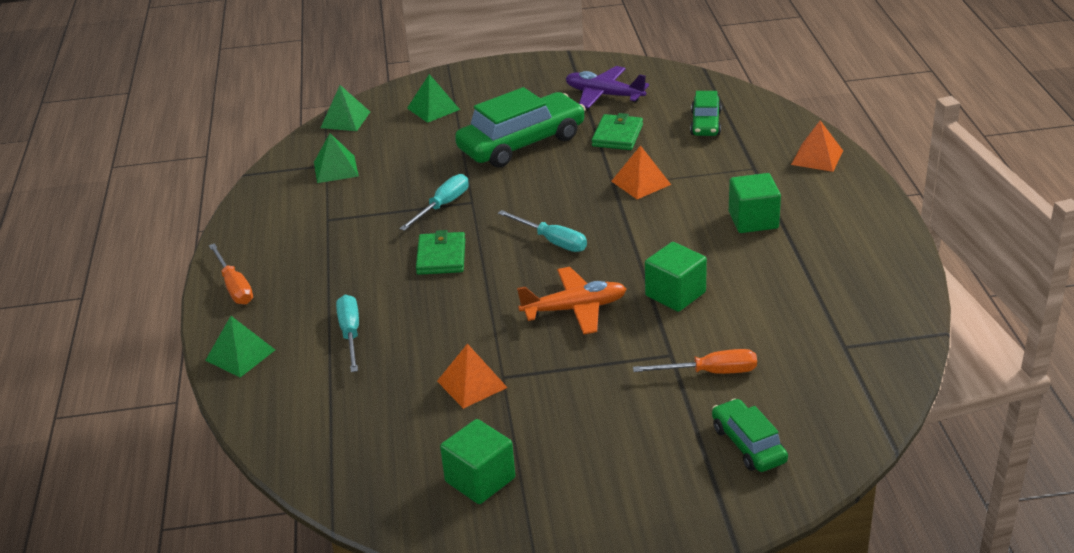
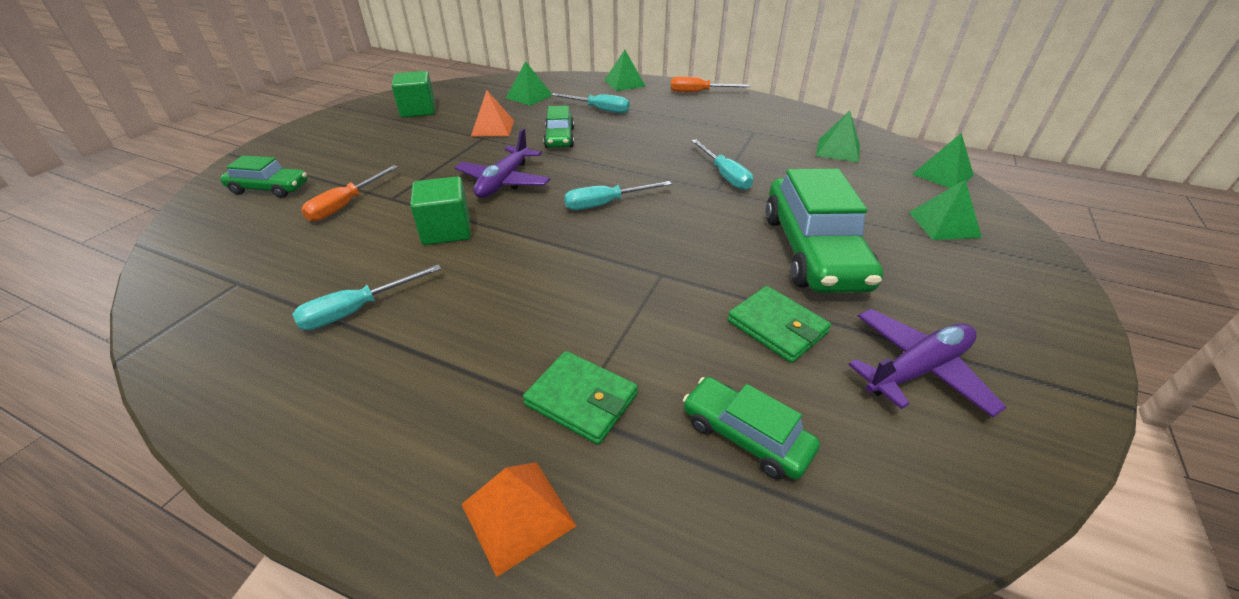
camera: 120 degrees right, 5 degrees up
(352, 410) = (529, 96): none -> green pyramid
(441, 257) = (647, 155): green wallet -> green wallet (581, 400)
(452, 324) = (559, 138): none -> green car
(574, 309) = (504, 182): orange plane -> purple plane
(641, 183) = (645, 294): orange pyramid -> none
(753, 220) = (472, 338): green cube -> none
(791, 274) = (357, 310): none -> turquoise screwdriver

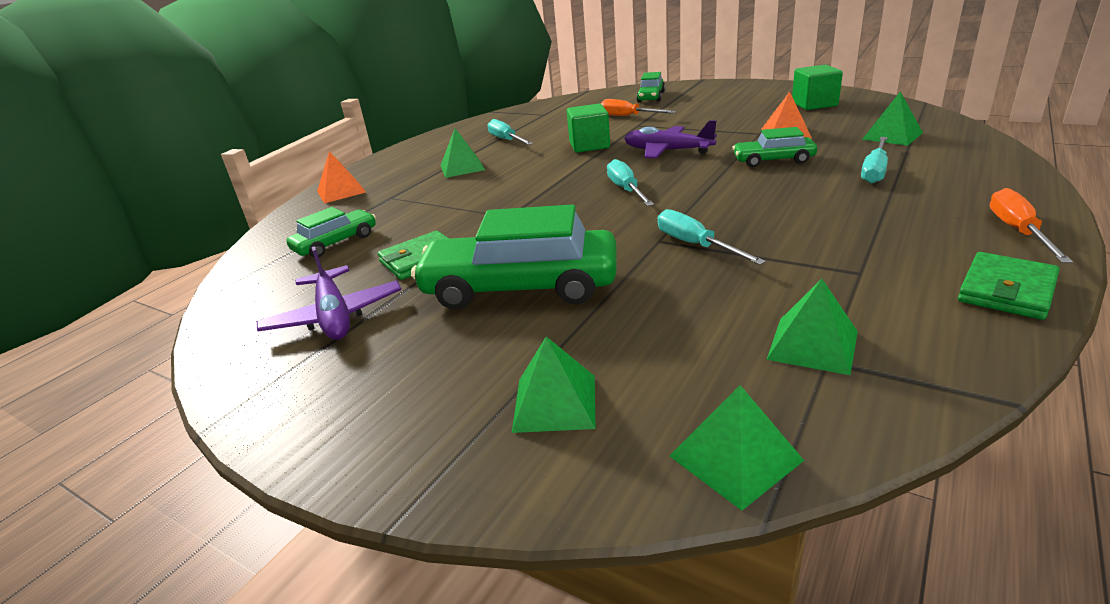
camera: 100 degrees right, 10 degrees down
(581, 400) = (398, 198): green wallet -> green wallet (1006, 290)
(624, 83) = (1004, 178): green pyramid -> green pyramid (462, 167)
(724, 175) = (695, 245): turquoise screwdriver -> turquoise screwdriver turned 75 degrees clockwise

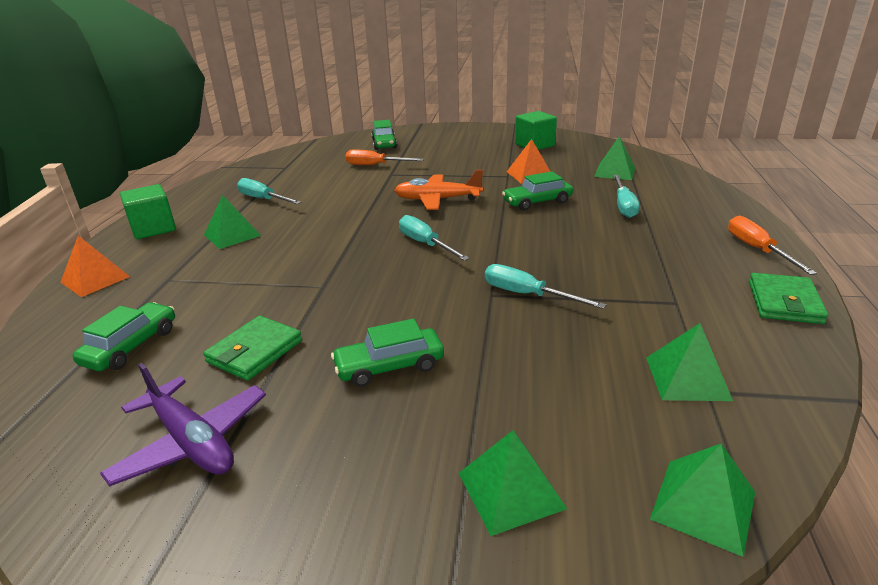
camera: 25 degrees left, 0 degrees up
(520, 287) = (389, 366): green car -> green car, size x0.53
(589, 145) = (357, 199): green cube -> green cube (153, 229)
(667, 151) = (437, 200): purple plane -> orange plane

